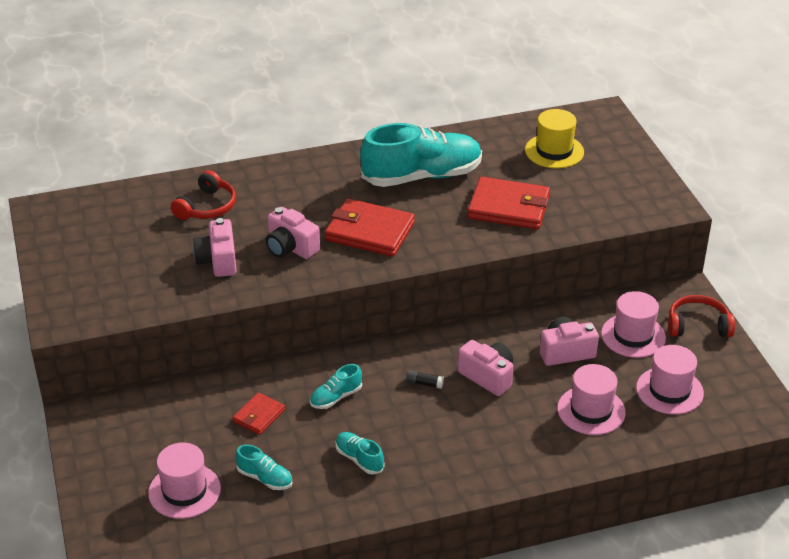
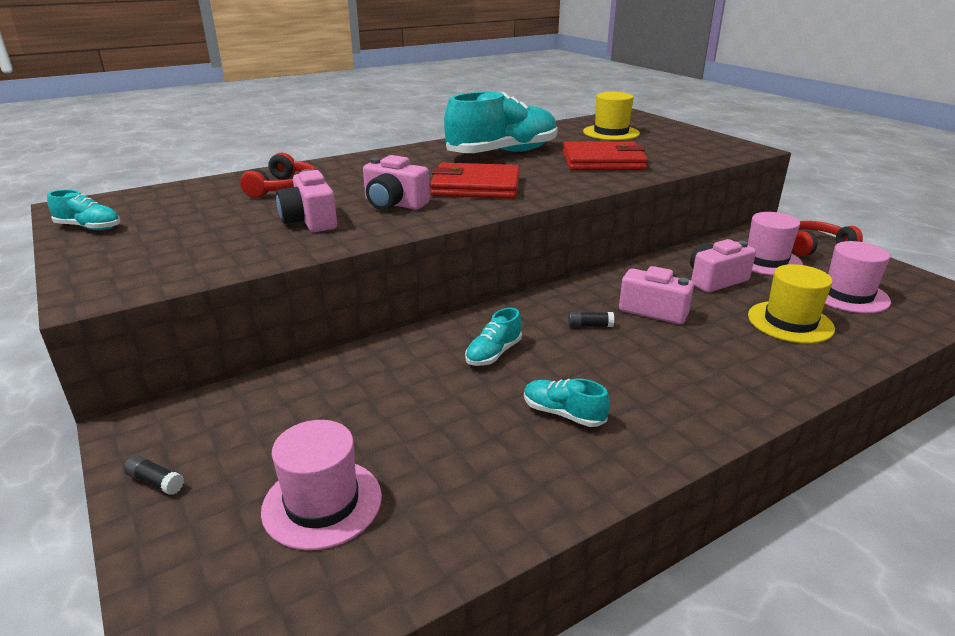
camera: 15 degrees left, 10 degrees down
(91, 457) = (155, 482): none -> black glue stick
(259, 415) = (402, 387): red wallet -> none
(265, 478) = (443, 461): turquoise shoe -> turquoise shoe (89, 227)
(591, 410) = (790, 322): pink hat -> yellow hat

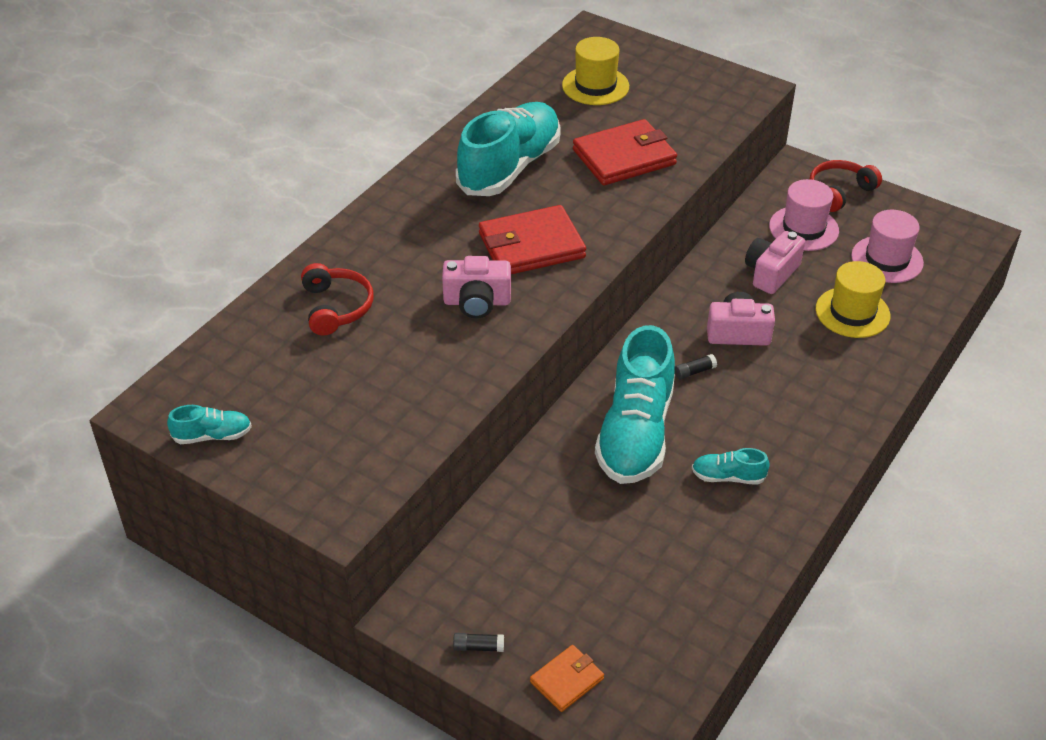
camera: 25 degrees left, 15 degrees up
(201, 553) = (566, 680): none -> orange wallet
(310, 221) = (422, 355): pink camera -> none
(322, 503) = (613, 615): pink hat -> none
(493, 354) = (635, 433): turquoise shoe -> turquoise shoe, size x2.29

